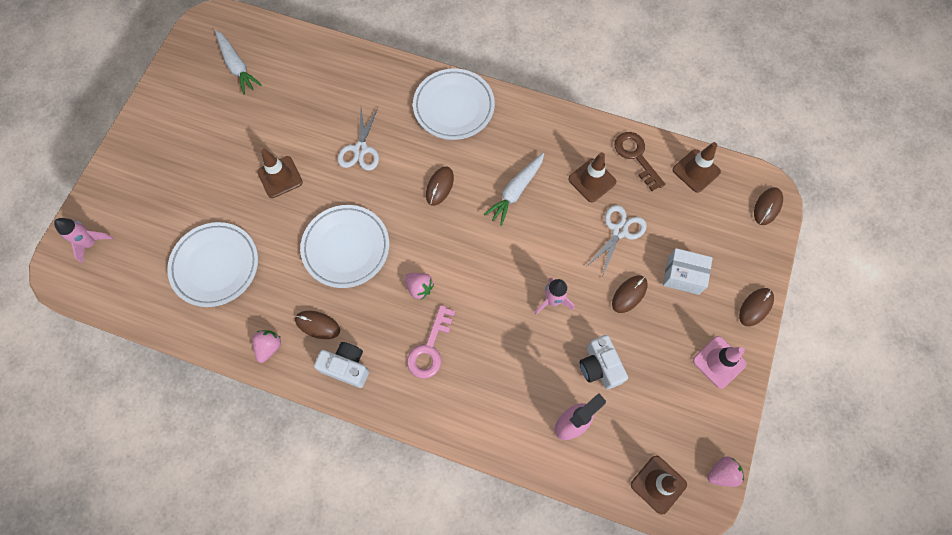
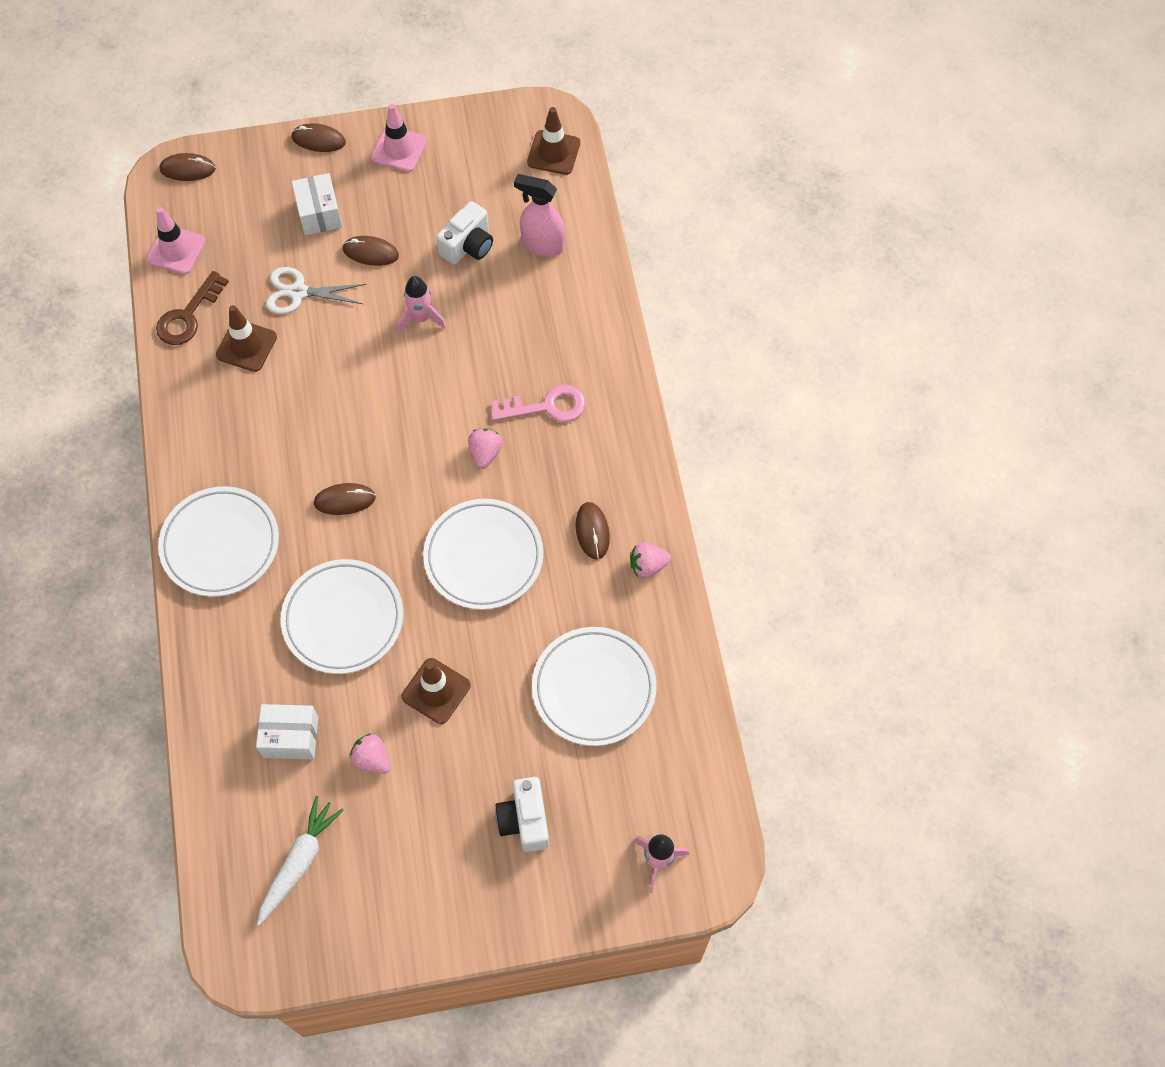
camera: 120 degrees left, 5 degrees down
(308, 91) = (290, 737): none -> white box
(346, 367) = (618, 475): white camera -> white camera (525, 820)
(360, 149) = (343, 619): white scissors -> white plate
(515, 191) = (305, 416): white carrot -> none
(696, 171) = (176, 250): brown traffic cone -> pink traffic cone
(721, 473) = (510, 109): pink strawberry -> pink strawberry (372, 759)

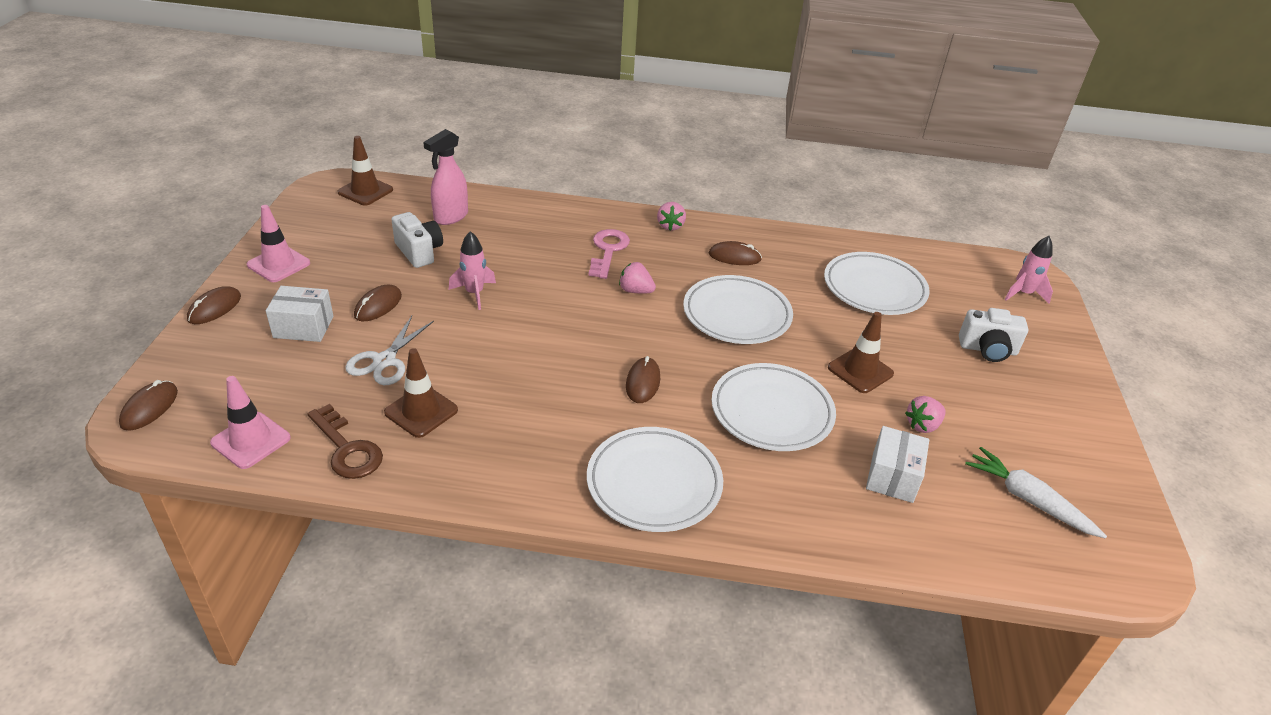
camera: 75 degrees left, 25 degrees down
(648, 566) = (774, 240): pink strawberry -> pink strawberry (670, 226)

